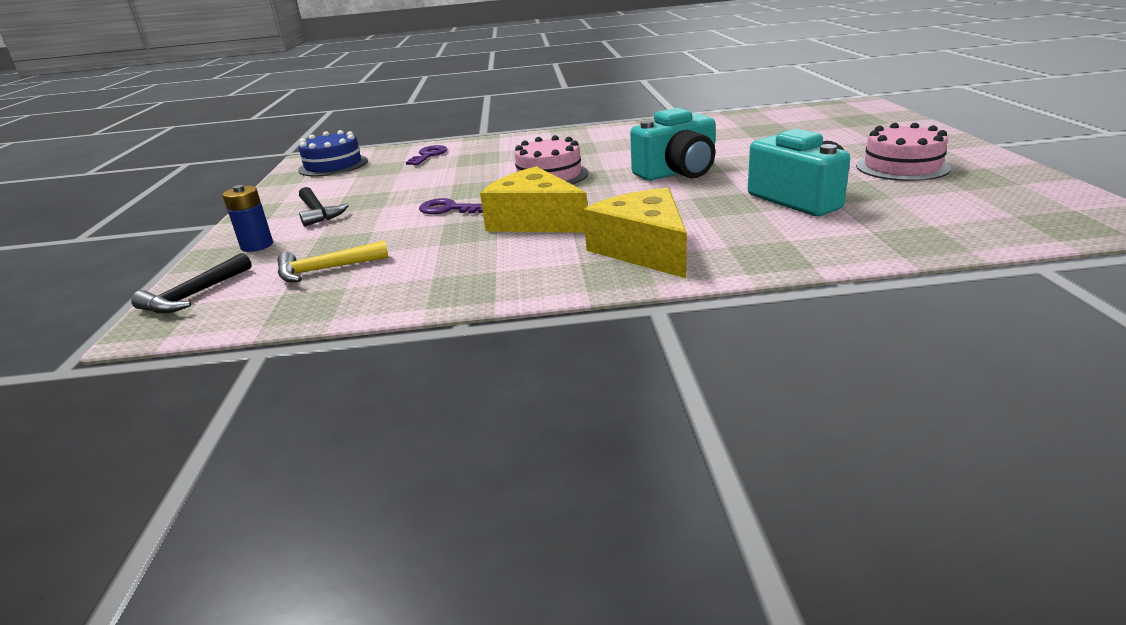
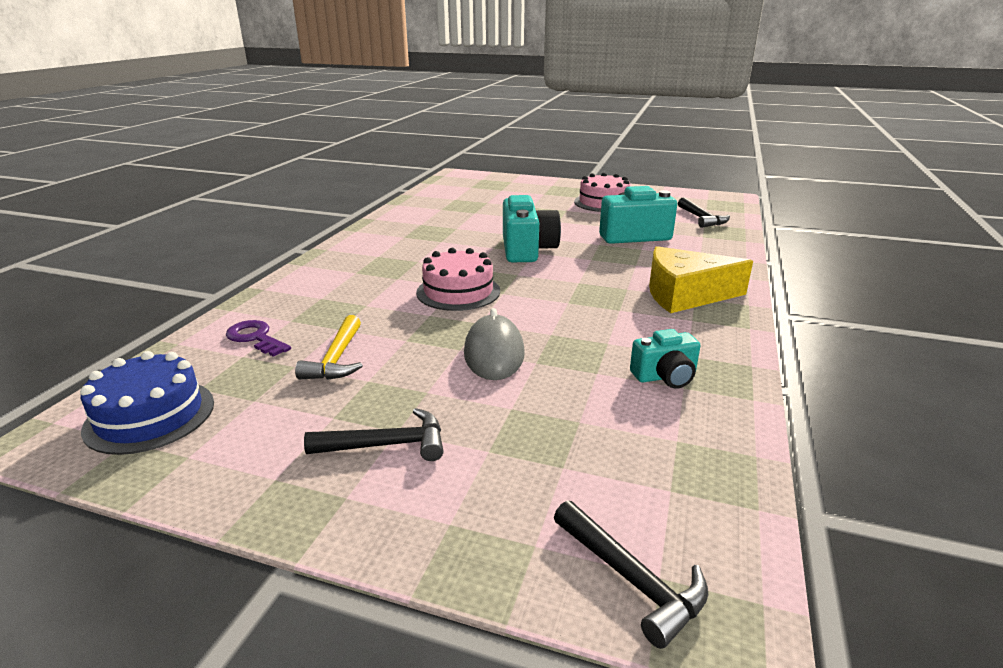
camera: 70 degrees left, 0 degrees up
(257, 246) = (472, 510): blue battery -> none
(326, 269) = (616, 451): yellow hammer -> yellow hammer (337, 359)
(447, 268) = (665, 376): none -> turquoise camera
(449, 209) = (494, 353): purple key -> grey mouse
(535, 221) = (580, 319): yellow cheese -> none
(953, 220) = (701, 219): none -> black hammer

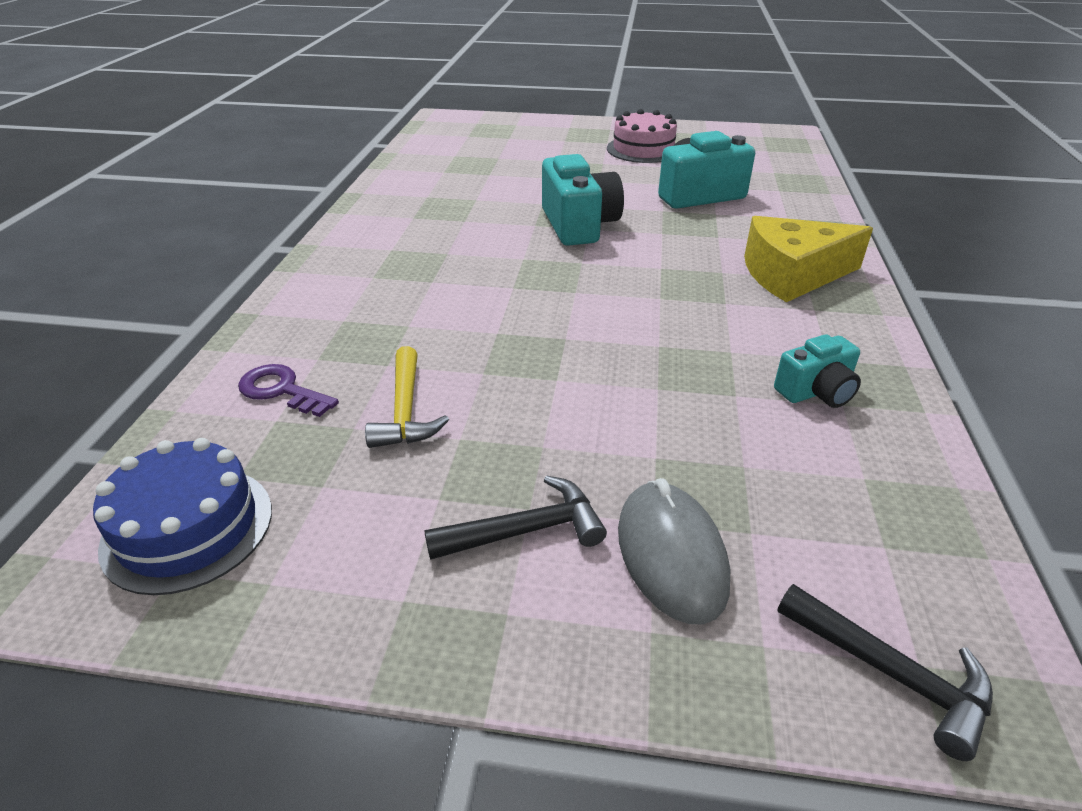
camera: 10 degrees left, 10 degrees up
(458, 291) = (519, 294): pink cake -> none
(494, 353) = (602, 381): grey mouse -> grey mouse (671, 555)
(701, 219) = (768, 165): black hammer -> none

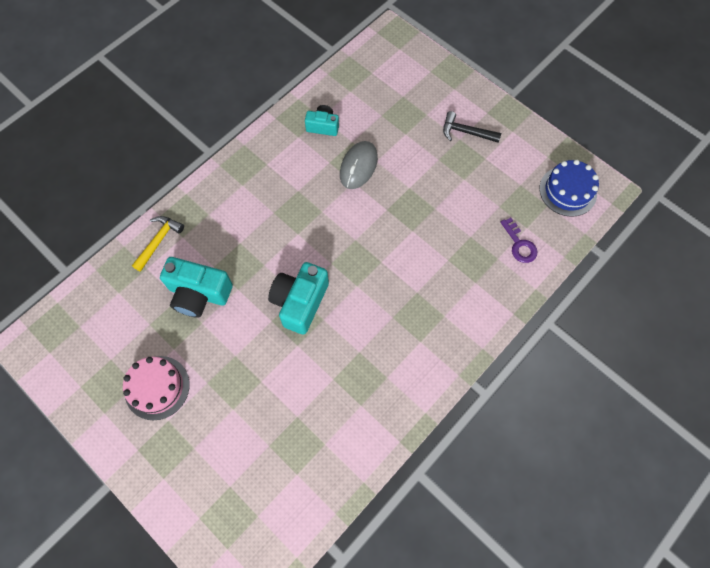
camera: 145 degrees left, 30 degrees up
(405, 411) = (476, 204): yellow hammer -> yellow hammer (159, 241)
(671, 555) = (431, 102): grey mouse -> grey mouse (358, 166)
(792, 275) = (245, 190): yellow cheese -> none
(891, 673) = (408, 51): black hammer -> none

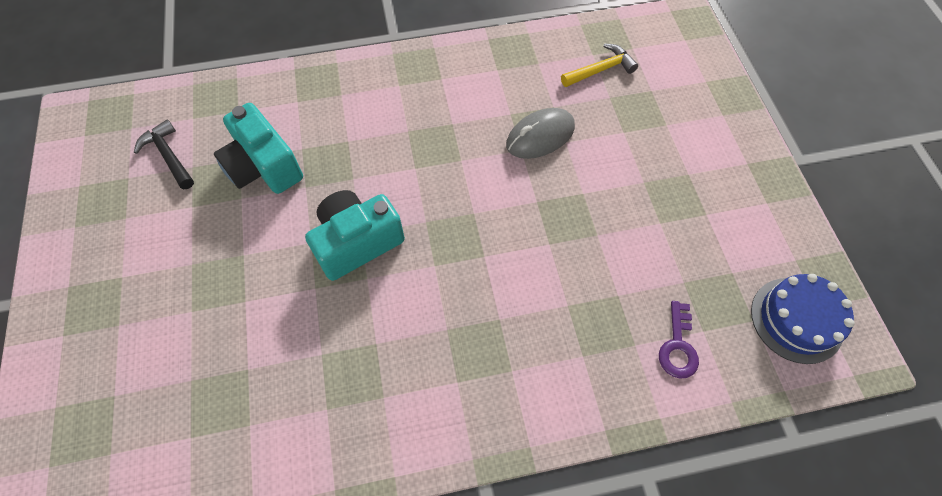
camera: 35 degrees right, 5 degrees down
(157, 387) = (142, 235): pink cake -> none
(159, 241) = (272, 92): yellow hammer -> yellow hammer (600, 70)
(323, 126) = (533, 73): turquoise camera -> none
(466, 132) = (702, 170): black hammer -> black hammer (169, 156)

